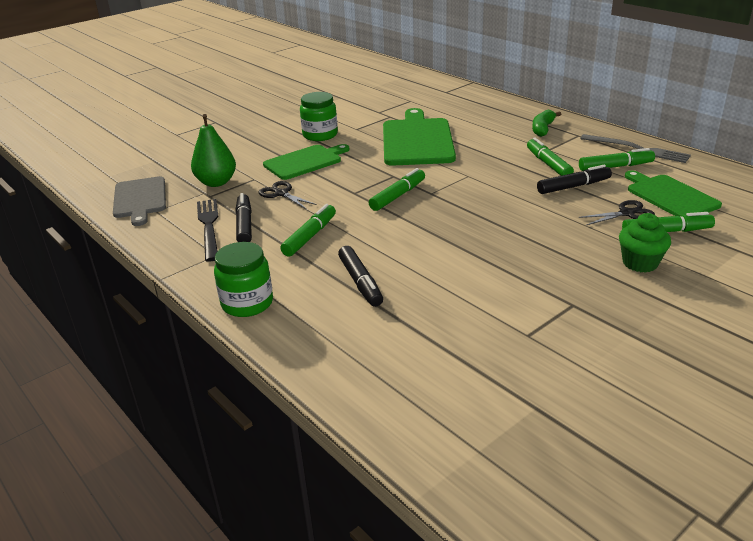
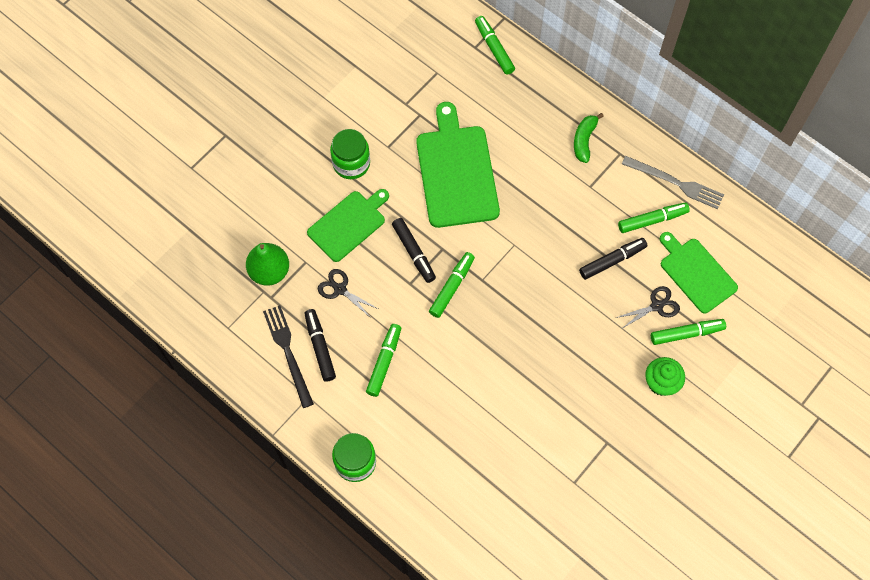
camera: 10 degrees left, 35 degrees up
(140, 199) = (204, 308): grey cutting board -> none
(360, 282) = (440, 427): black marker -> black marker (414, 252)
(548, 164) = (589, 218): green marker -> green marker (494, 48)

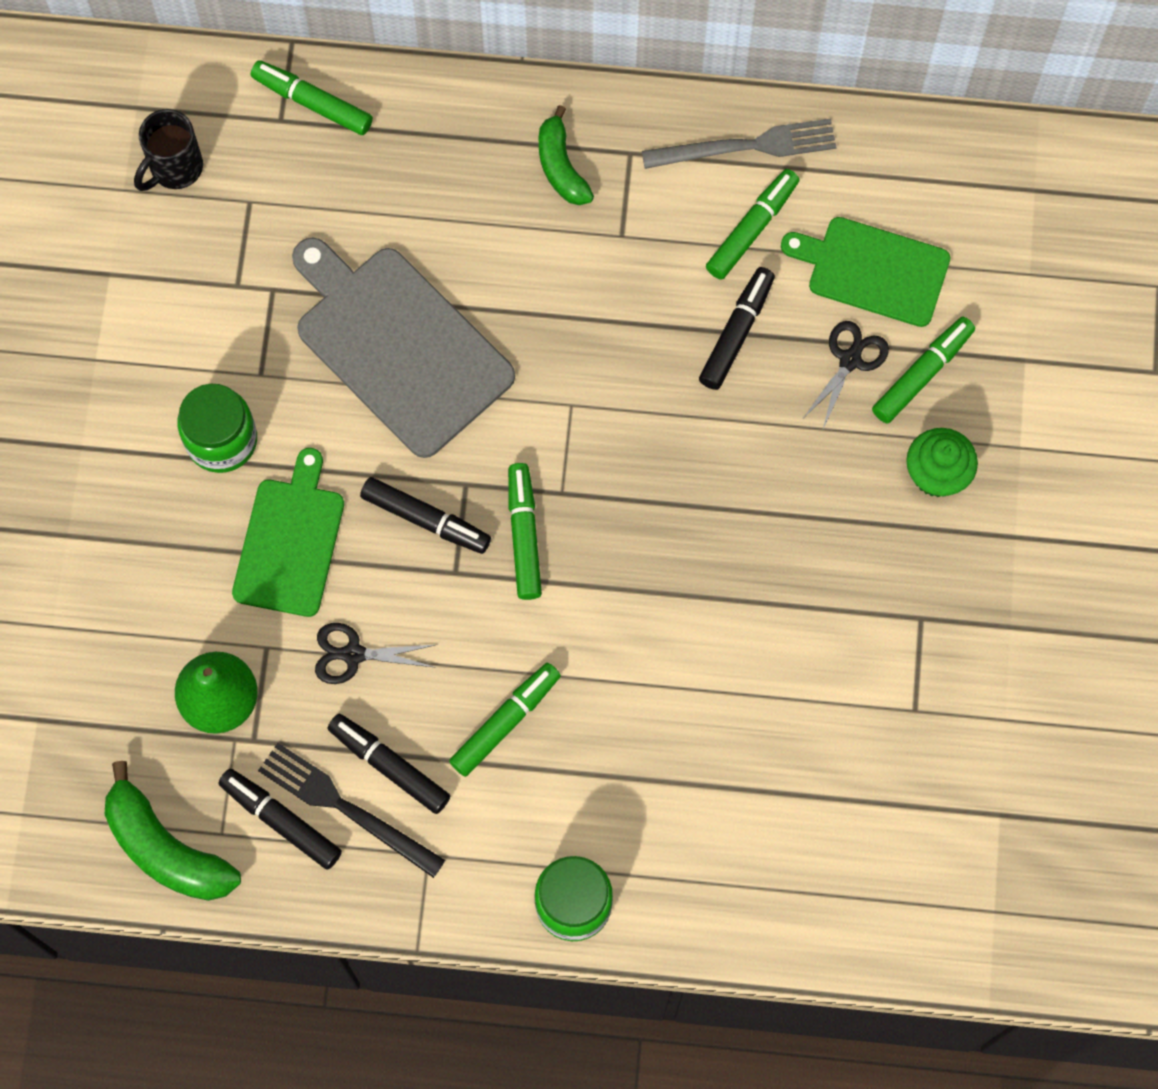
camera: 35 degrees left, 5 degrees up
(200, 318) = (166, 848): none -> green banana
(257, 339) = (281, 821): none -> black marker
(384, 362) = (505, 722): green marker -> green marker turned 60 degrees clockwise
(415, 40) = (174, 168): none -> black mug
(456, 172) = (399, 346): green cutting board -> grey cutting board

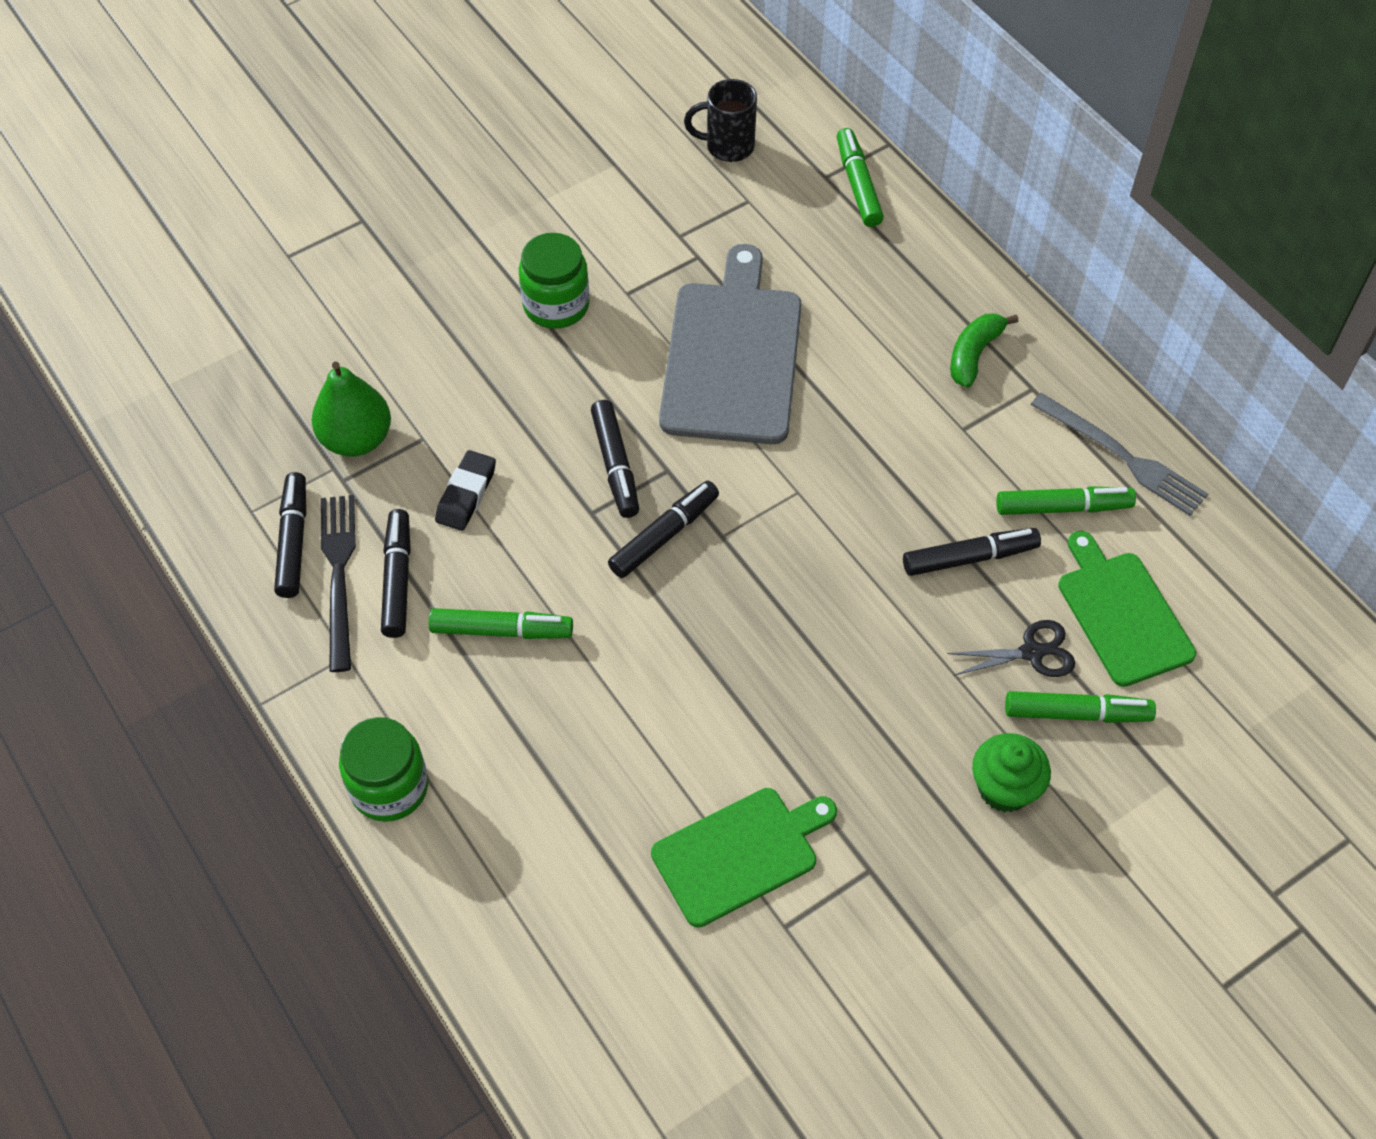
camera: 50 degrees right, 15 degrees down
(166, 848) = (212, 486): green banana -> none
(290, 541) = (518, 396): green cutting board -> green cutting board (740, 853)
(353, 654) = (466, 494): black scissors -> black eraser
(524, 535) = (664, 535): green marker -> black marker

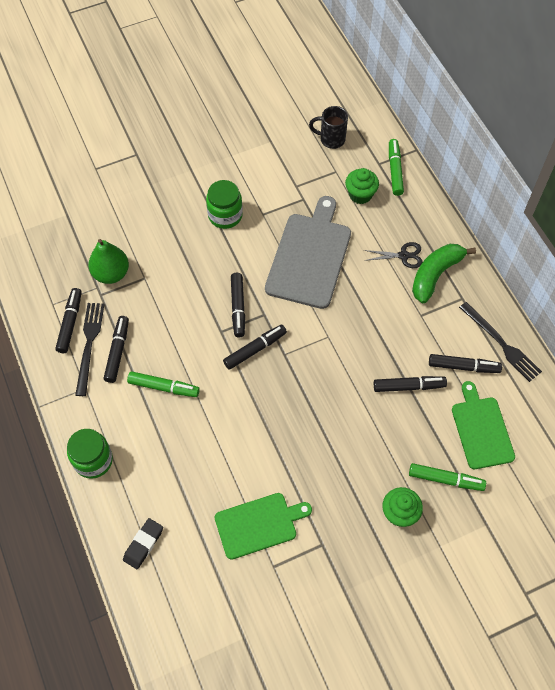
camera: 10 degrees right, 5 degrees up
(466, 494) = (160, 312): black eraser -> black eraser (143, 544)
(803, 234) = (360, 194): none -> green cupcake
(974, 354) = (435, 275): green banana -> green banana, size x1.52
(1032, 652) = (430, 443): black scissors -> black scissors (403, 256)
(1062, 507) = (463, 366): green marker -> black marker
(1122, 456) = (501, 343): grey fork -> black fork

